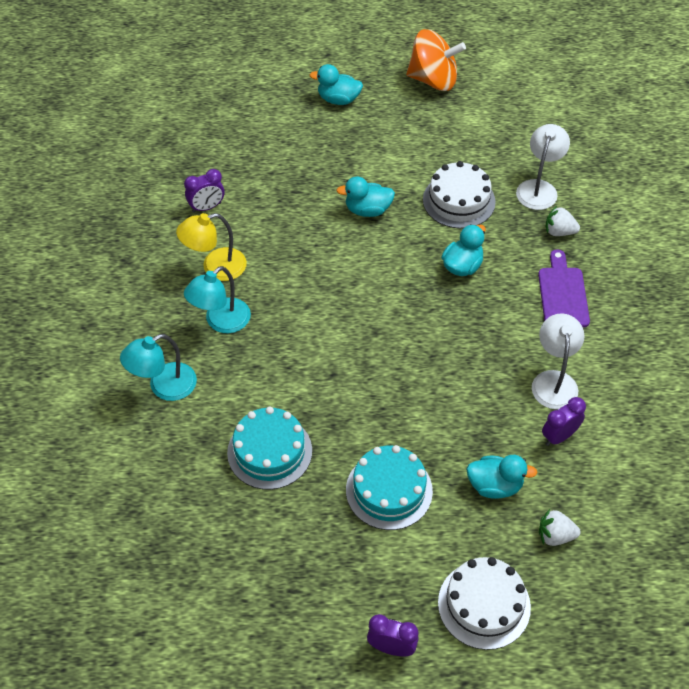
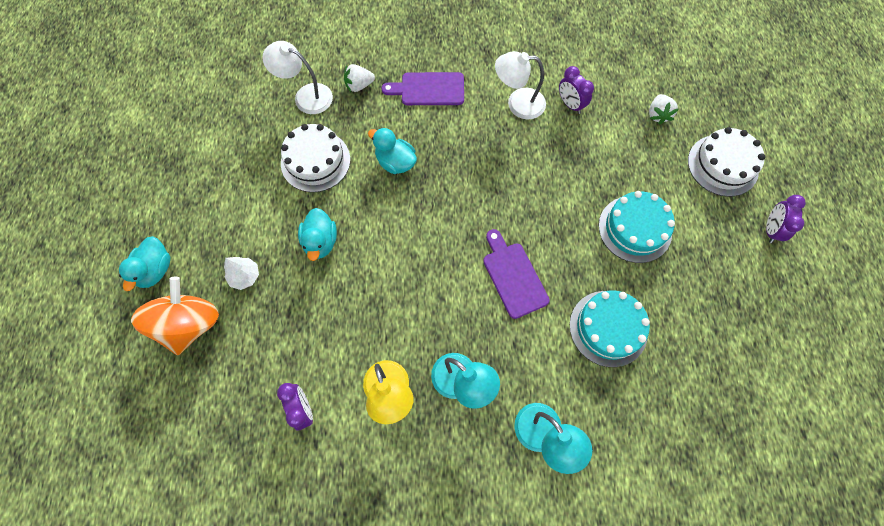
camera: 90 degrees left, 15 degrees up
(330, 368) = (513, 276): none -> purple cutting board
(332, 159) = (245, 276): none -> white tree
(433, 80) = (144, 176): orange spinning top -> orange spinning top (189, 324)
(495, 485) = (620, 151): turquoise duck -> none
(559, 231) = (359, 85): white strawberry -> white strawberry turned 60 degrees clockwise

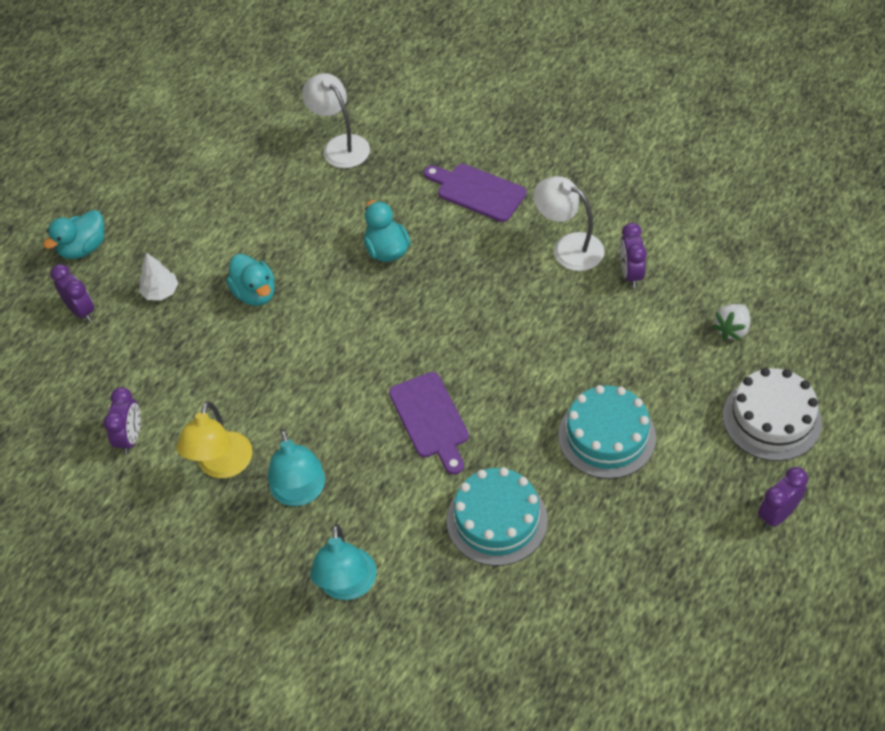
camera: 35 degrees right, 15 degrees down
(189, 324) = (81, 311): orange spinning top -> purple clock
(315, 161) = (305, 214): white cake -> none
(320, 242) = (255, 293): turquoise duck -> turquoise duck turned 60 degrees counterclockwise
(359, 85) = (404, 157): white strawberry -> none
(513, 276) = (430, 419): purple cutting board -> purple cutting board turned 150 degrees clockwise

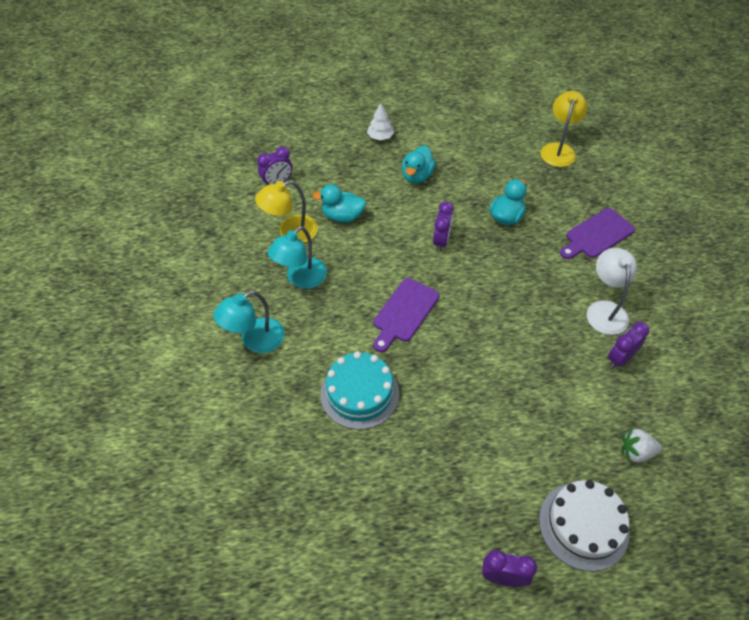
camera: 50 degrees right, 0 degrees up
(81, 311) = (339, 114): purple clock -> purple clock (441, 241)
(83, 248) = (379, 90): turquoise duck -> turquoise duck (342, 216)
(340, 145) = (559, 150): white lamp -> yellow lamp
(477, 191) = (597, 235): purple cutting board -> purple cutting board turned 120 degrees counterclockwise
(606, 436) = (475, 421): turquoise cake -> none

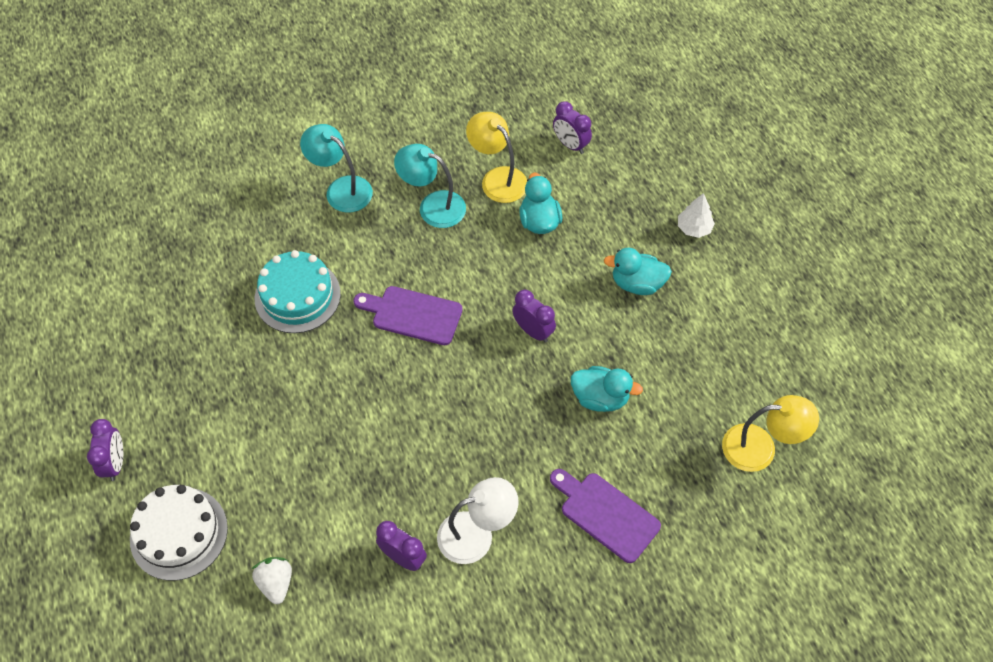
camera: 75 degrees right, 5 degrees up
(441, 241) = (533, 331): purple clock -> purple clock turned 135 degrees counterclockwise

